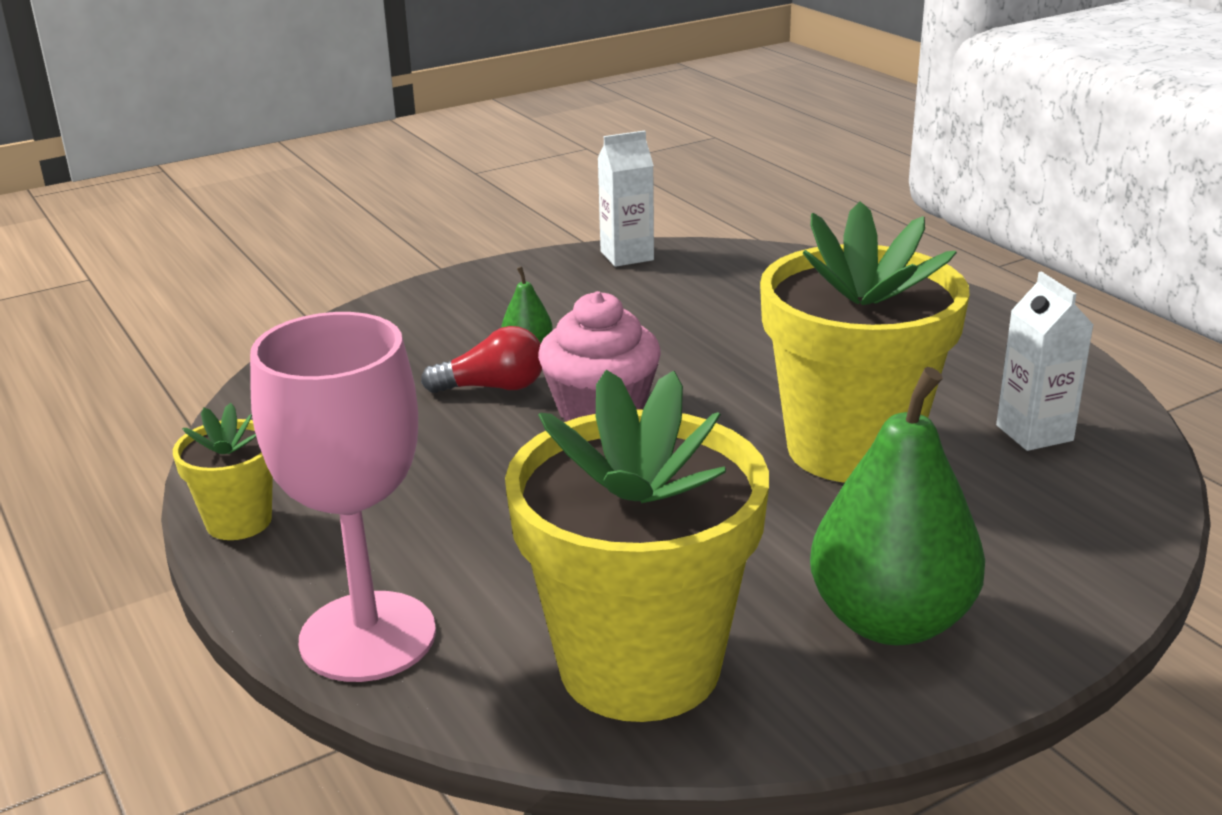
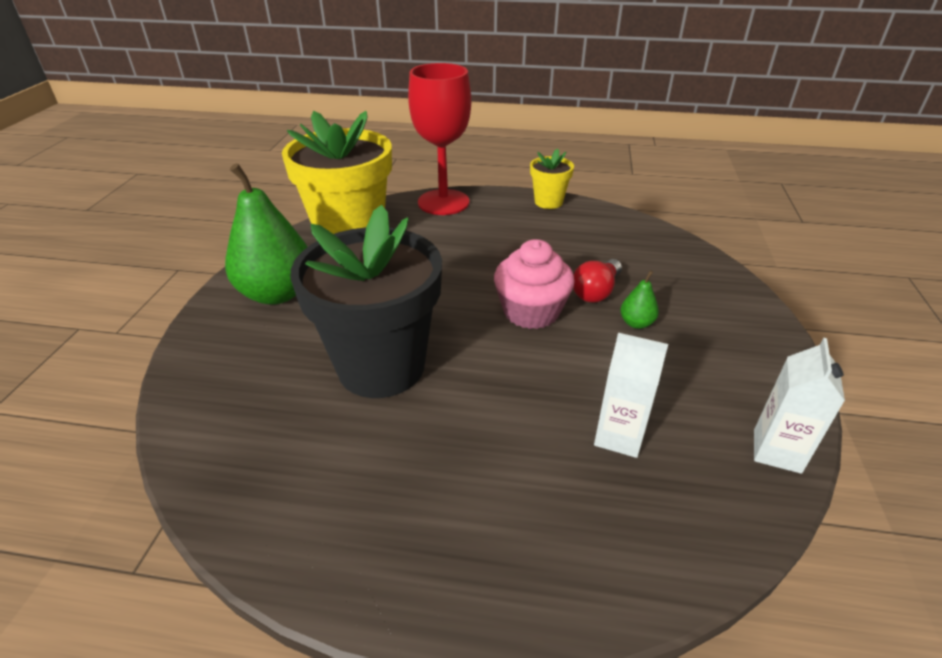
camera: 130 degrees right, 10 degrees up
(368, 636) = (443, 202): pink goblet -> red goblet
(851, 449) = (381, 367): yellow flower pot -> black flower pot
(1034, 433) = (284, 452): white carton -> white carton (619, 436)

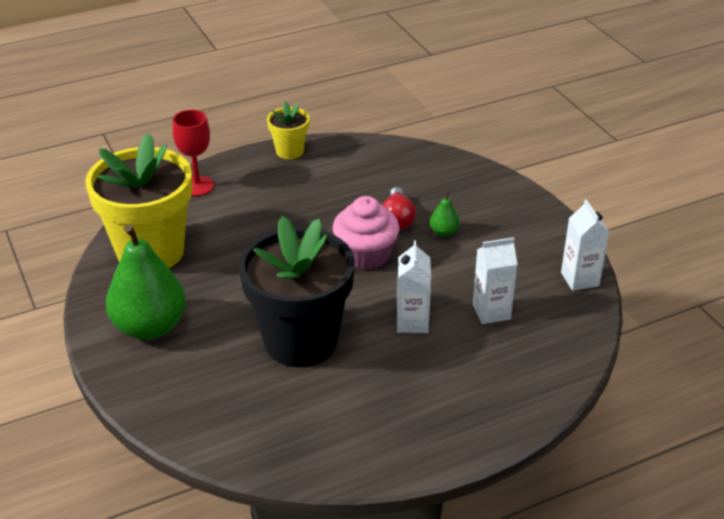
camera: 35 degrees left, 0 degrees up
(443, 202) = (197, 186): red goblet -> red goblet, size x0.62
(513, 403) = (412, 322): none -> white carton

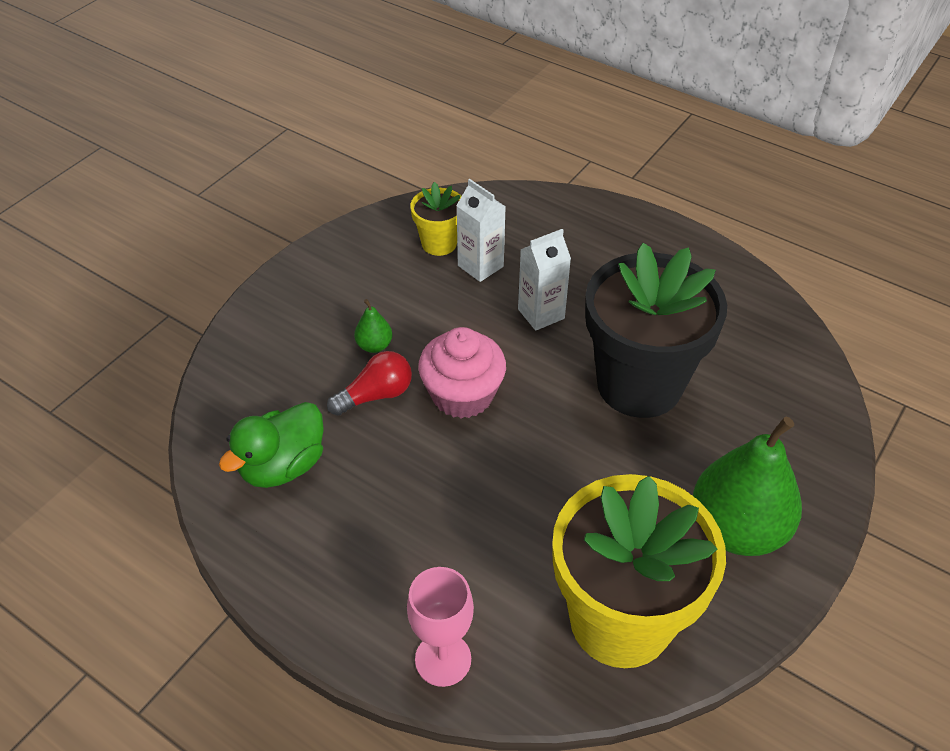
camera: 120 degrees left, 10 degrees up
(197, 186) = (443, 659): red goblet -> pink goblet
(289, 151) = (284, 588): yellow flower pot -> yellow flower pot (439, 243)
(371, 170) = (283, 466): none -> green duck
(580, 279) = (385, 224): white carton -> none

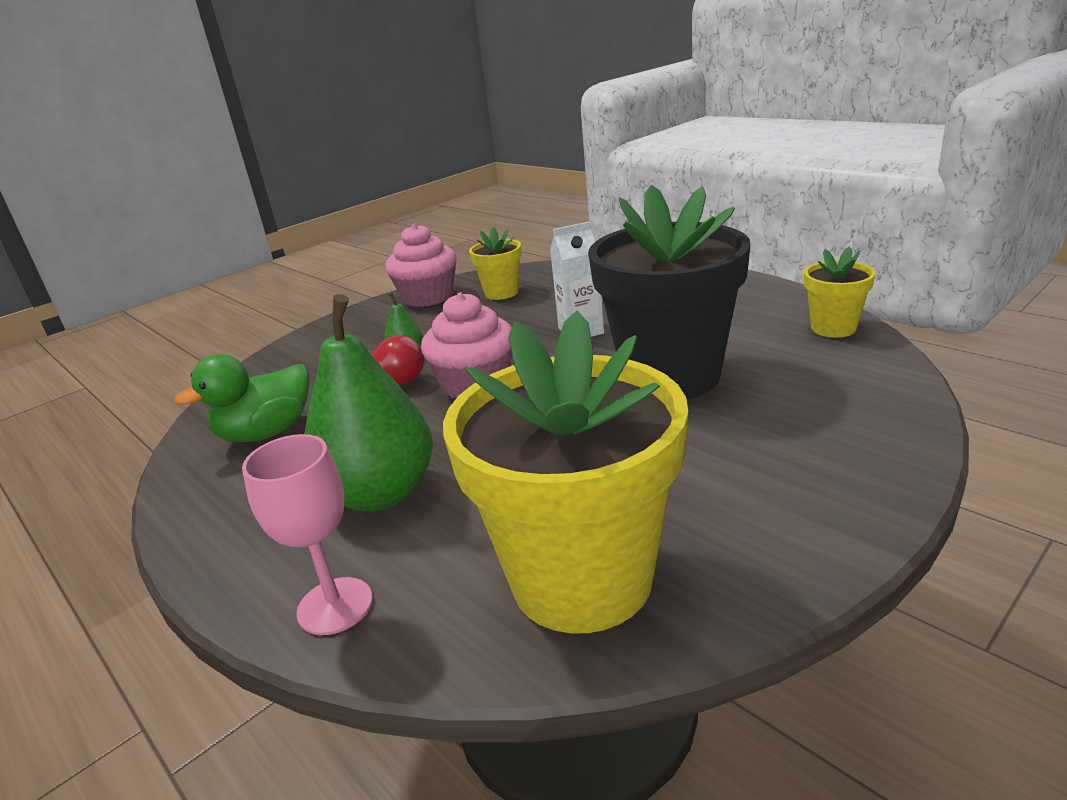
camera: 15 degrees right, 20 degrees down
(359, 247) = (428, 297): none -> pink cupcake
(480, 266) = (534, 304): white carton -> none
(737, 529) = (765, 496): green pear -> green pear (380, 494)
(769, 317) = (833, 328): none -> yellow flower pot

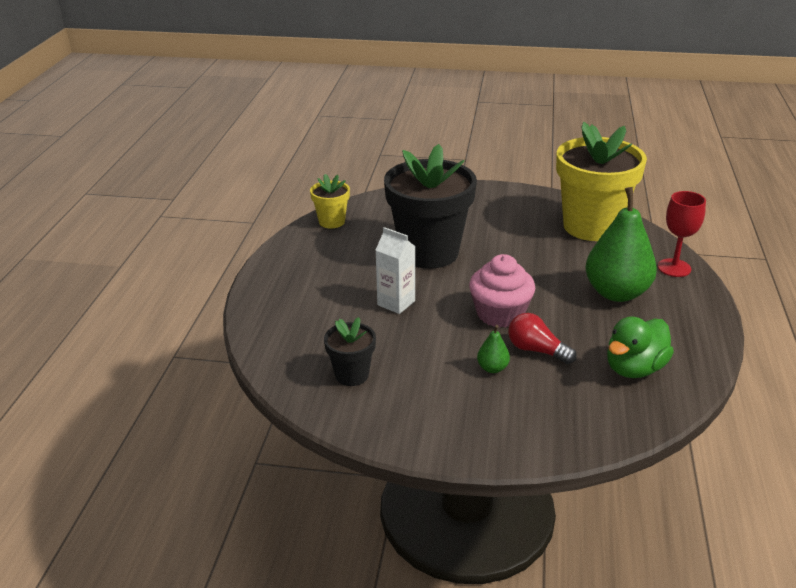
camera: 130 degrees left, 5 degrees up
(267, 433) = (634, 368): green duck -> green duck turned 120 degrees clockwise
(335, 606) = (674, 268): pink goblet -> red goblet
(428, 297) = (388, 420): pink cupcake -> none
(501, 293) = (351, 375): yellow flower pot -> black flower pot

